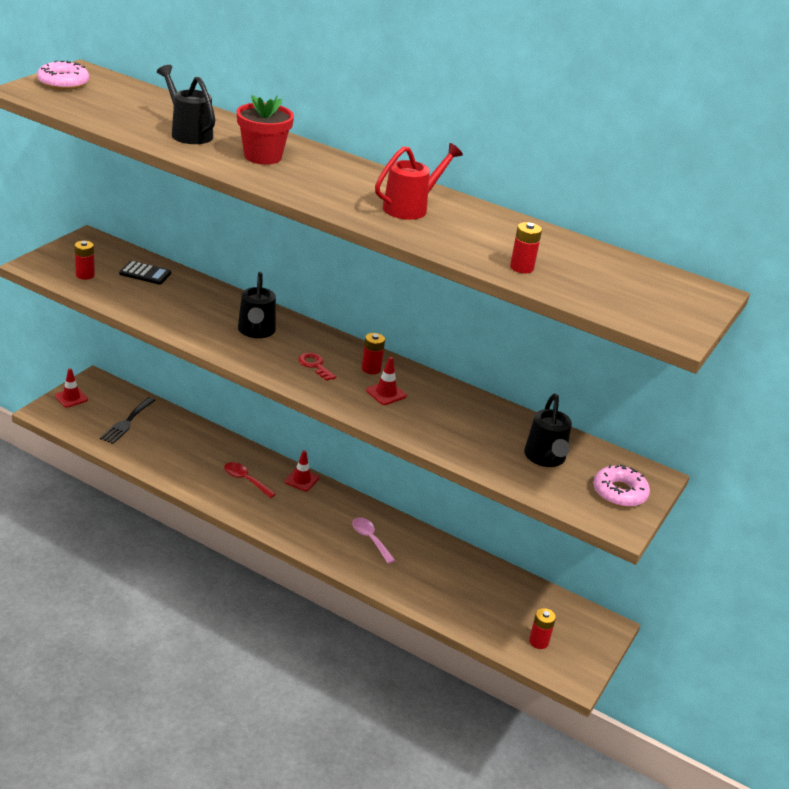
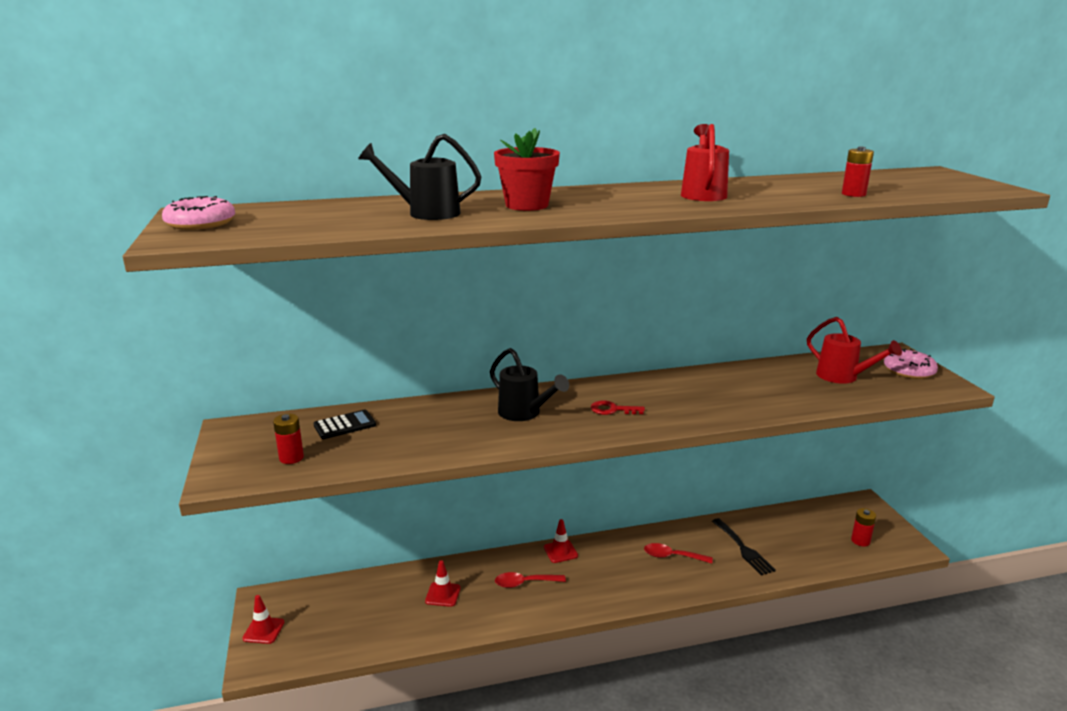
camera: 40 degrees left, 10 degrees down
(127, 422) = (353, 612): black fork -> black fork (743, 549)
(370, 539) = (672, 556): pink spoon -> red spoon
(371, 369) = (647, 389): red battery -> none
(386, 393) = (690, 398): red traffic cone -> red traffic cone (443, 594)
(545, 458) = (842, 377): black watering can -> red watering can

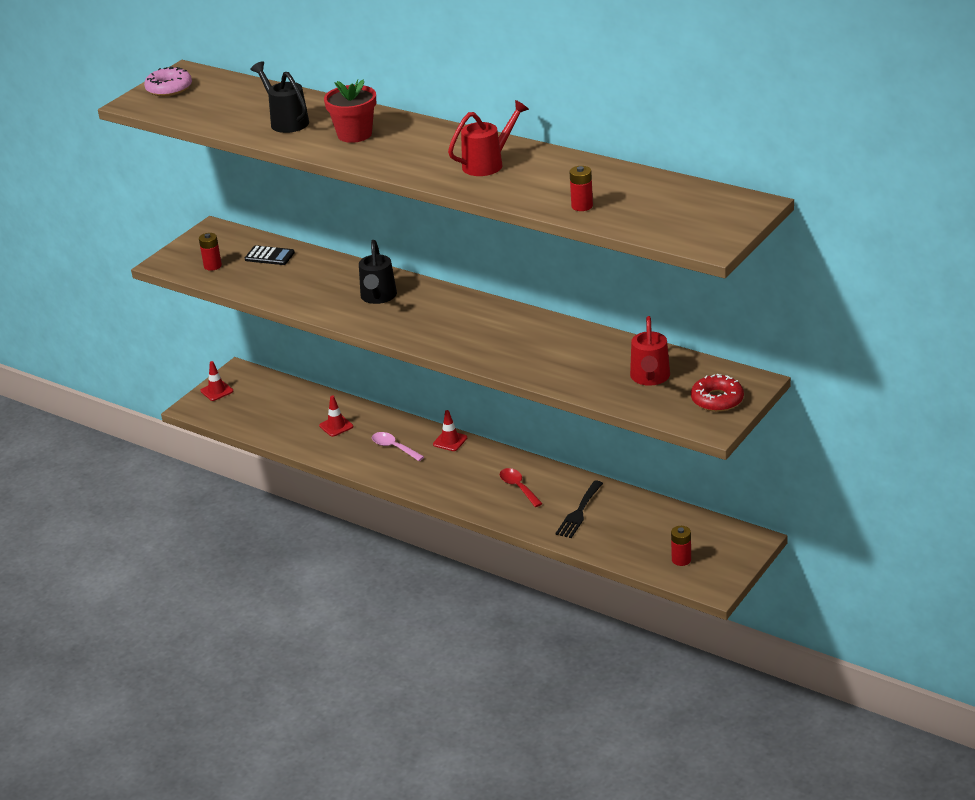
camera: 50 degrees right, 10 degrees up
(525, 583) = (394, 447): red spoon -> pink spoon
(612, 410) = (434, 322): red key -> none
(909, 370) = (717, 400): pink donut -> red donut

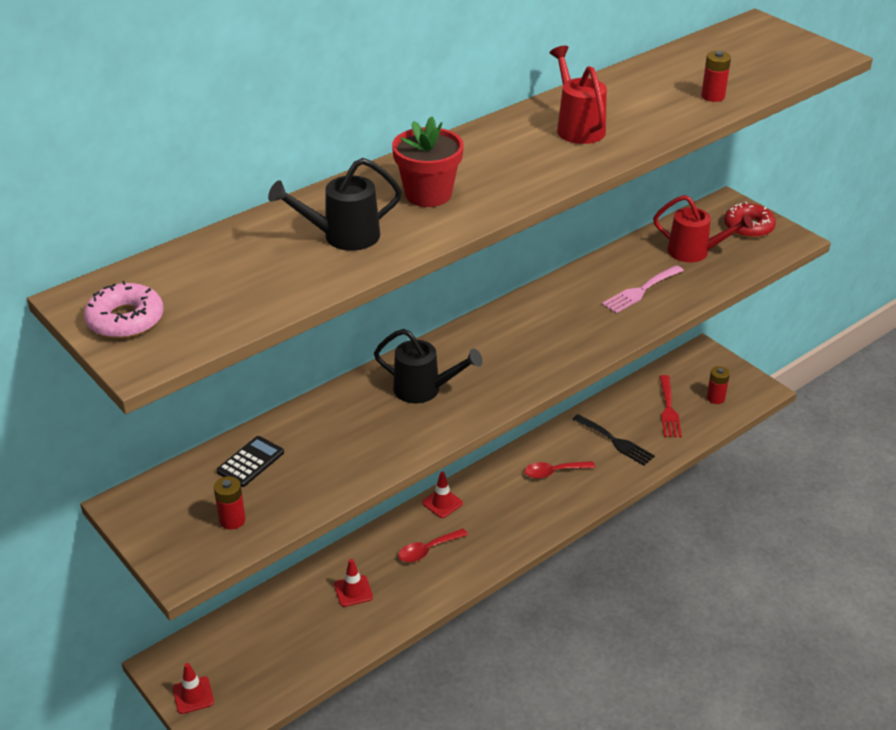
camera: 75 degrees left, 5 degrees up
(394, 447) = (428, 550): pink spoon -> red spoon
(567, 362) = (640, 291): none -> pink fork
(644, 534) = (668, 409): none -> red fork

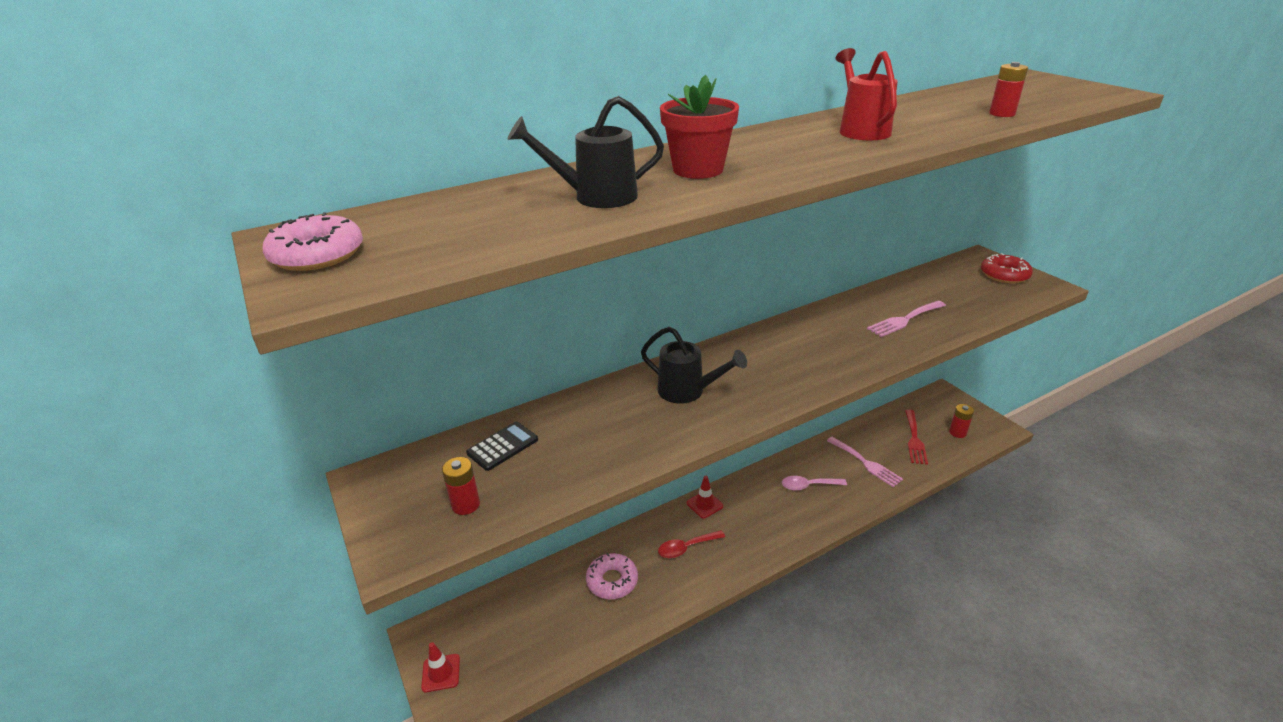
camera: 10 degrees right, 5 degrees down
(353, 591) = (612, 581): red traffic cone -> pink donut
(554, 472) = (808, 486): red spoon -> pink spoon
(615, 441) = (866, 463): black fork -> pink fork
(694, 252) = (954, 292): red watering can -> none

